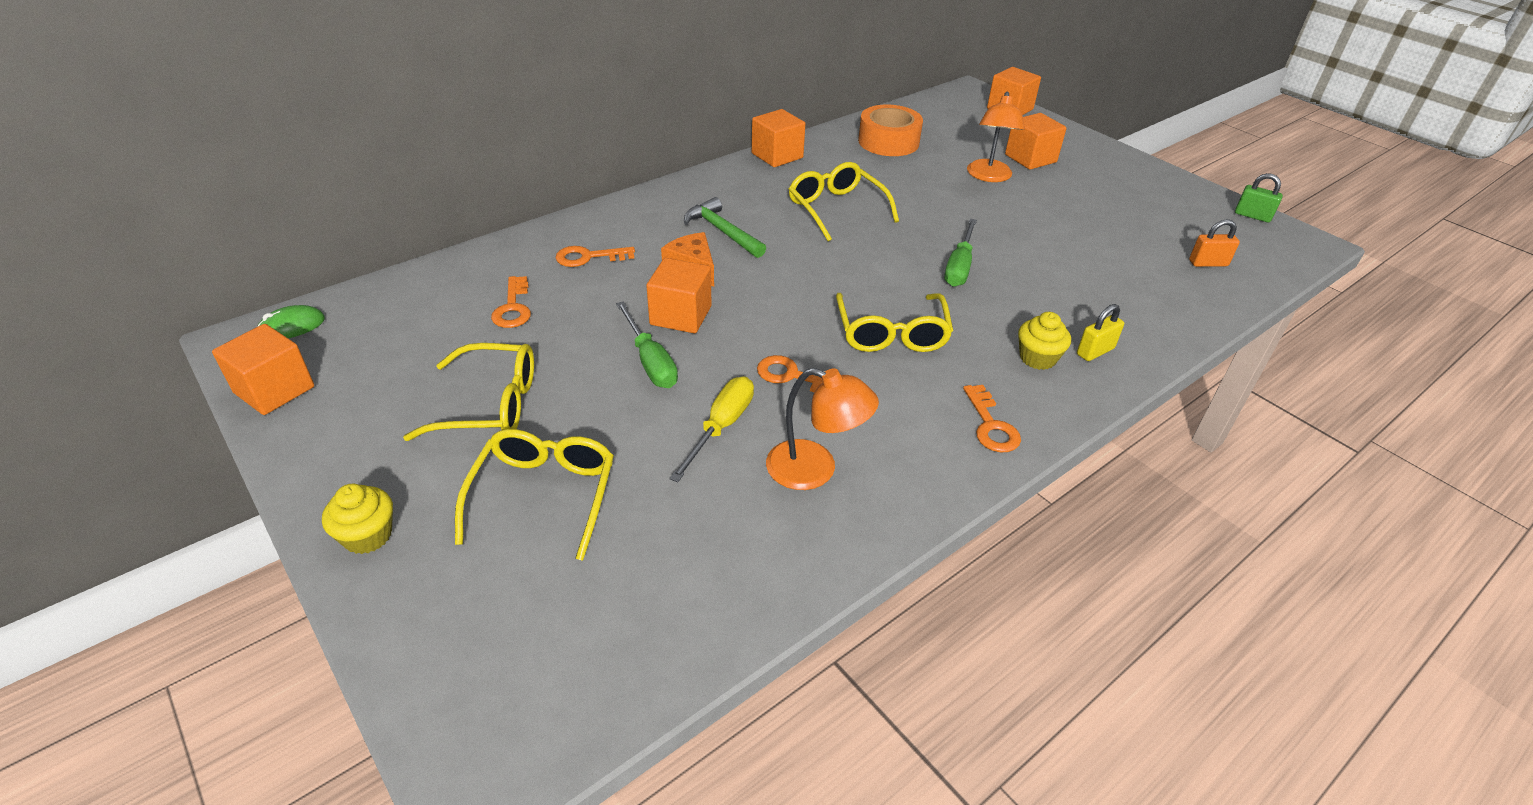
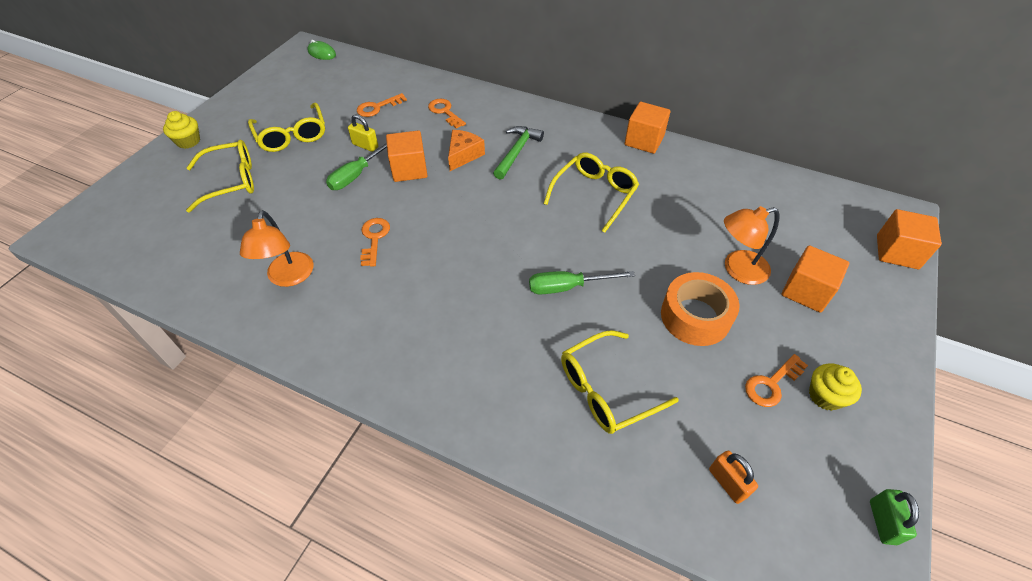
camera: 65 degrees right, 10 degrees up
(274, 390) = (274, 71): orange cube -> none
(721, 427) = (311, 224): yellow screwdriver -> none
(888, 142) = (732, 190): orange tape -> orange tape (695, 316)
(891, 333) = (450, 272): yellow glasses -> yellow glasses (606, 390)
(990, 425) = (371, 356): orange key -> orange key (771, 384)
(1037, 358) = (470, 367): yellow cupcake -> yellow cupcake (825, 396)
(1095, 351) = (503, 406): yellow padlock -> yellow padlock (365, 145)

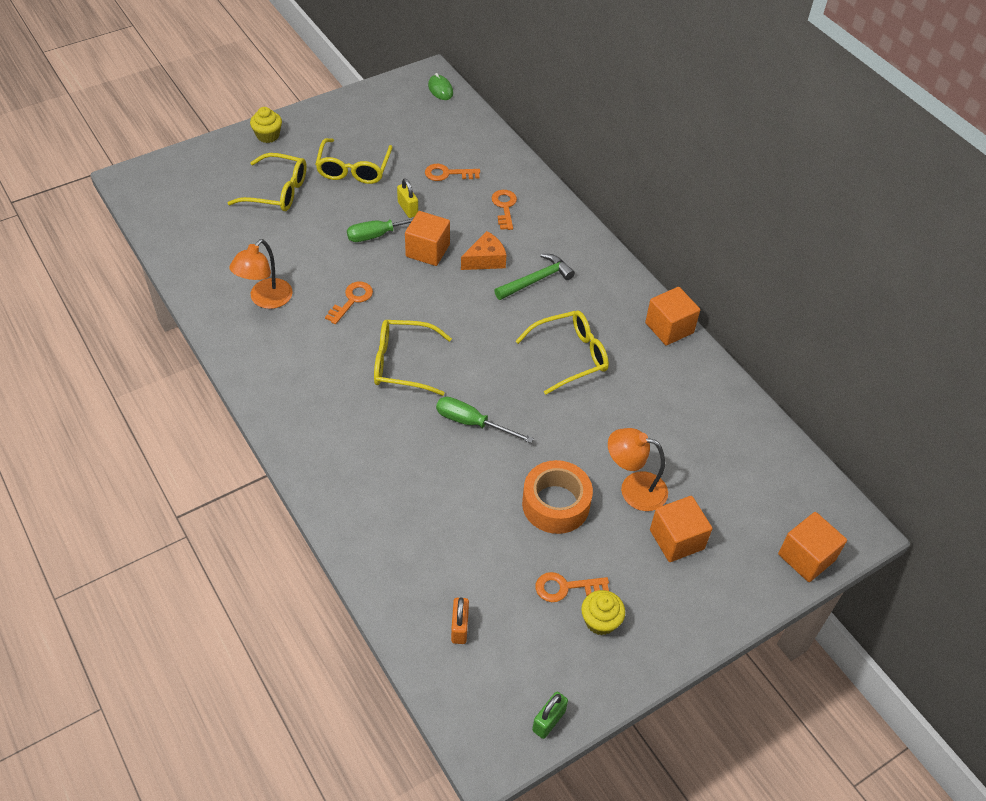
camera: 30 degrees right, 0 degrees up
(606, 390) = (431, 515): yellow glasses -> yellow glasses (403, 363)

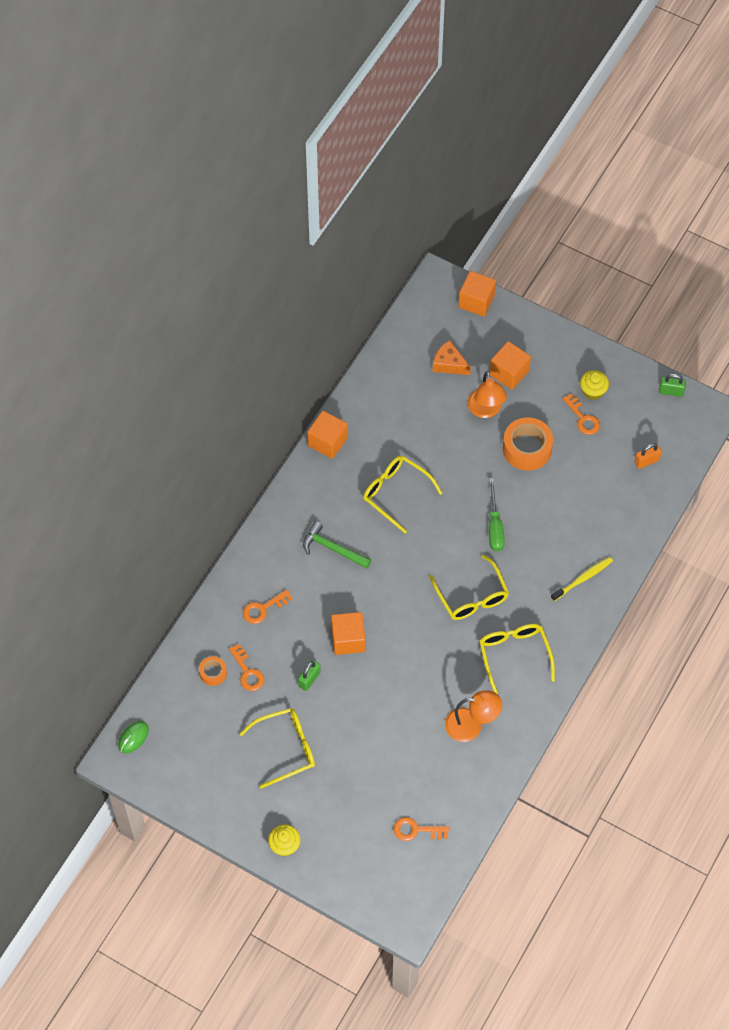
camera: 115 degrees left, 10 degrees up
(277, 191) = (350, 792): yellow glasses -> yellow glasses (514, 655)
(350, 473) = (583, 578): none -> yellow toothbrush
(352, 300) = (433, 664): orange key -> orange key (416, 830)
(380, 234) = (351, 684): green screwdriver -> none
(408, 209) = (309, 679): yellow padlock -> green padlock
(463, 153) = (213, 673): none -> orange tape
(485, 260) = (332, 593): orange cheese -> orange cheese (449, 364)

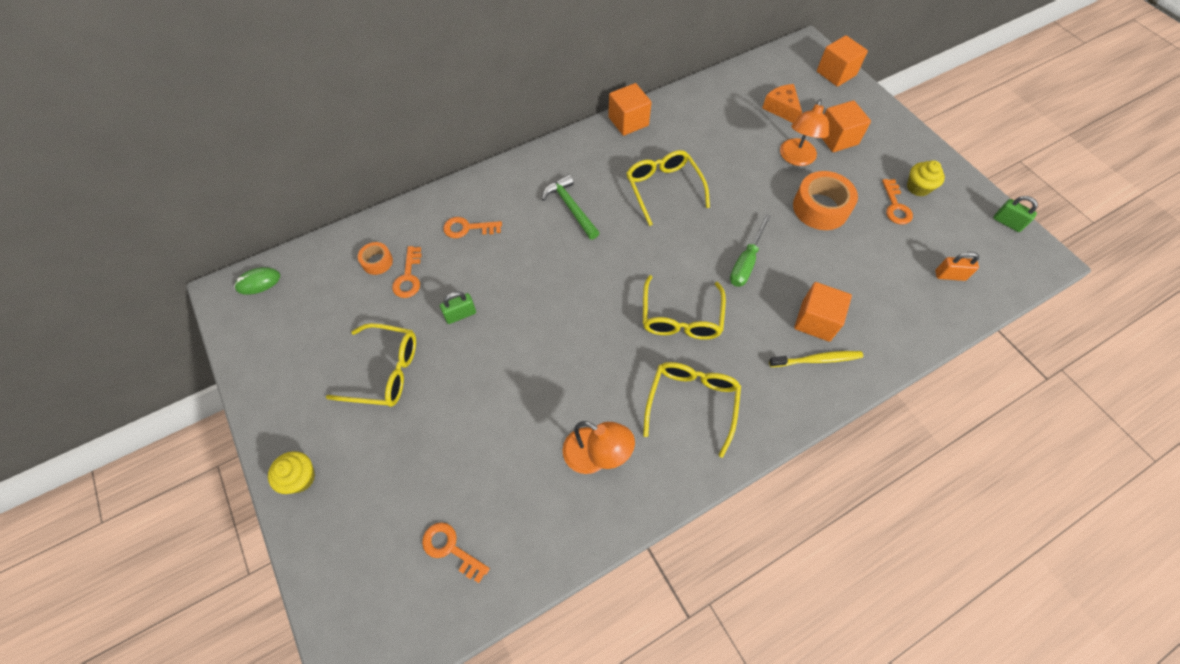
camera: 30 degrees right, 0 degrees up
(348, 639) = (526, 296): orange cube -> orange cube (816, 321)

